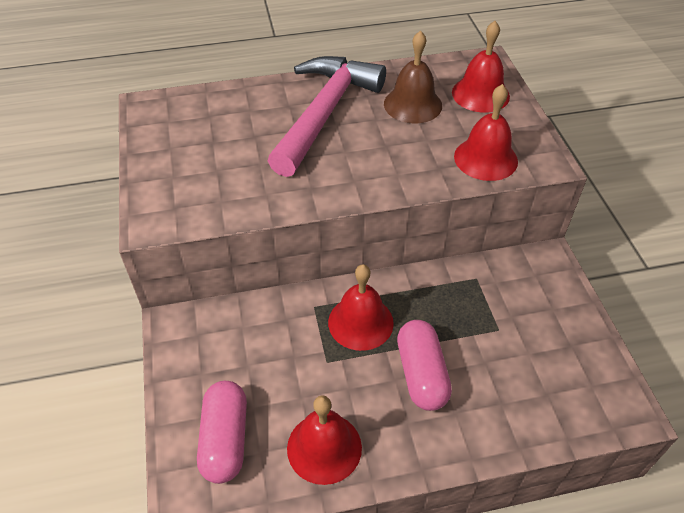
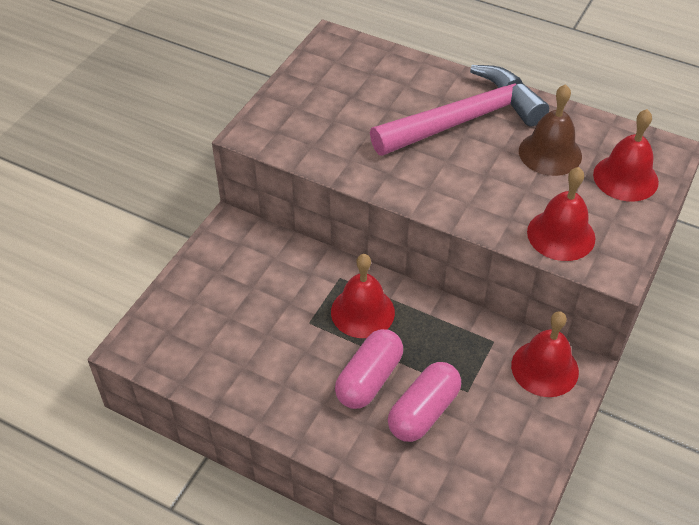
camera: 40 degrees right, 0 degrees up
(225, 439) = (192, 325): pink capsule -> pink capsule (423, 412)
(324, 447) = (249, 377): red bell -> red bell (544, 368)

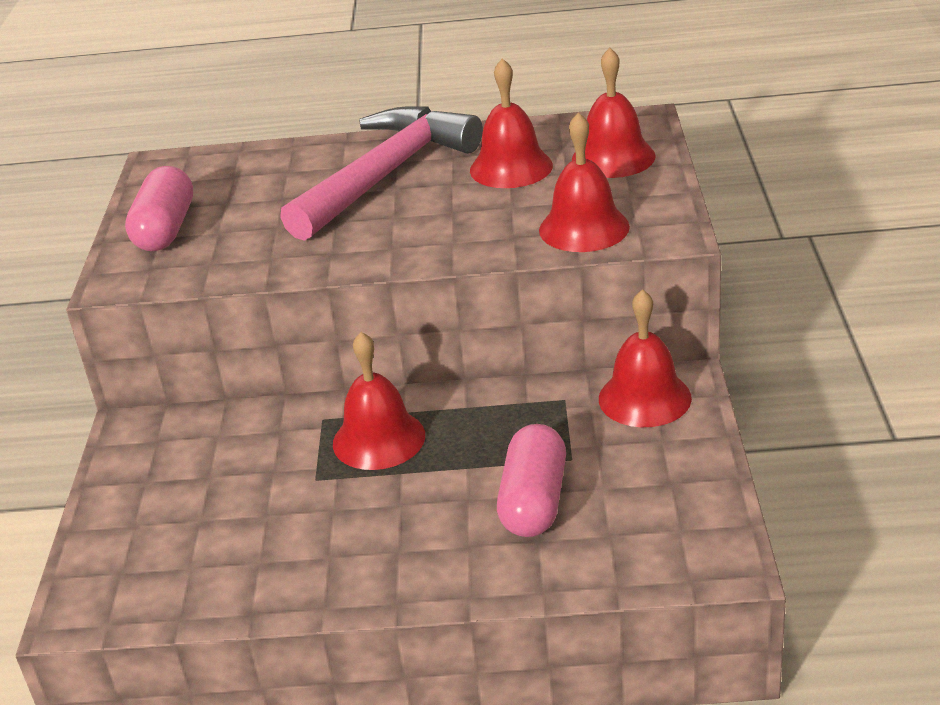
camera: 25 degrees left, 15 degrees down
(369, 379) = (439, 500): pink capsule -> pink capsule (165, 229)
(550, 153) = (511, 167): brown bell -> red bell

